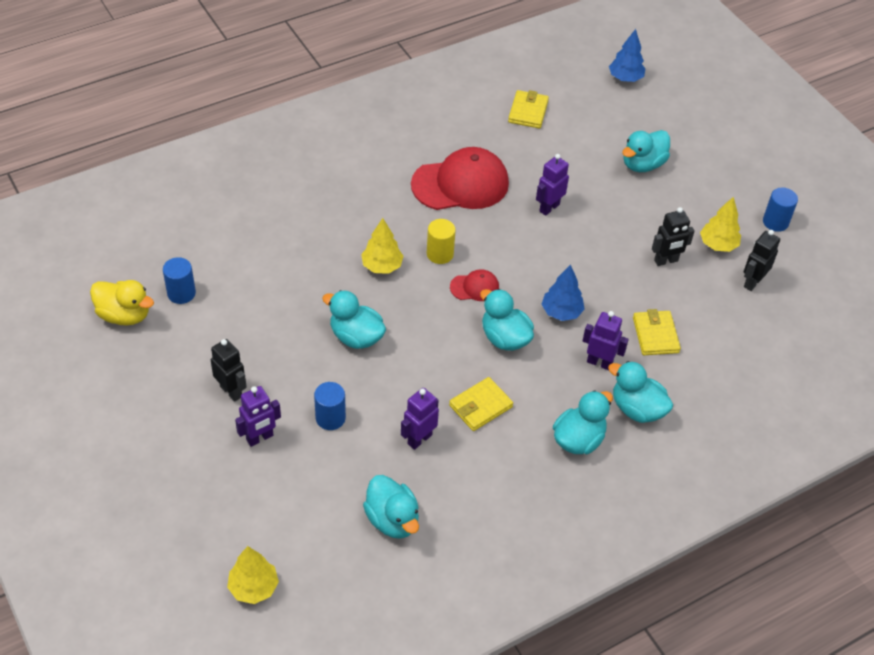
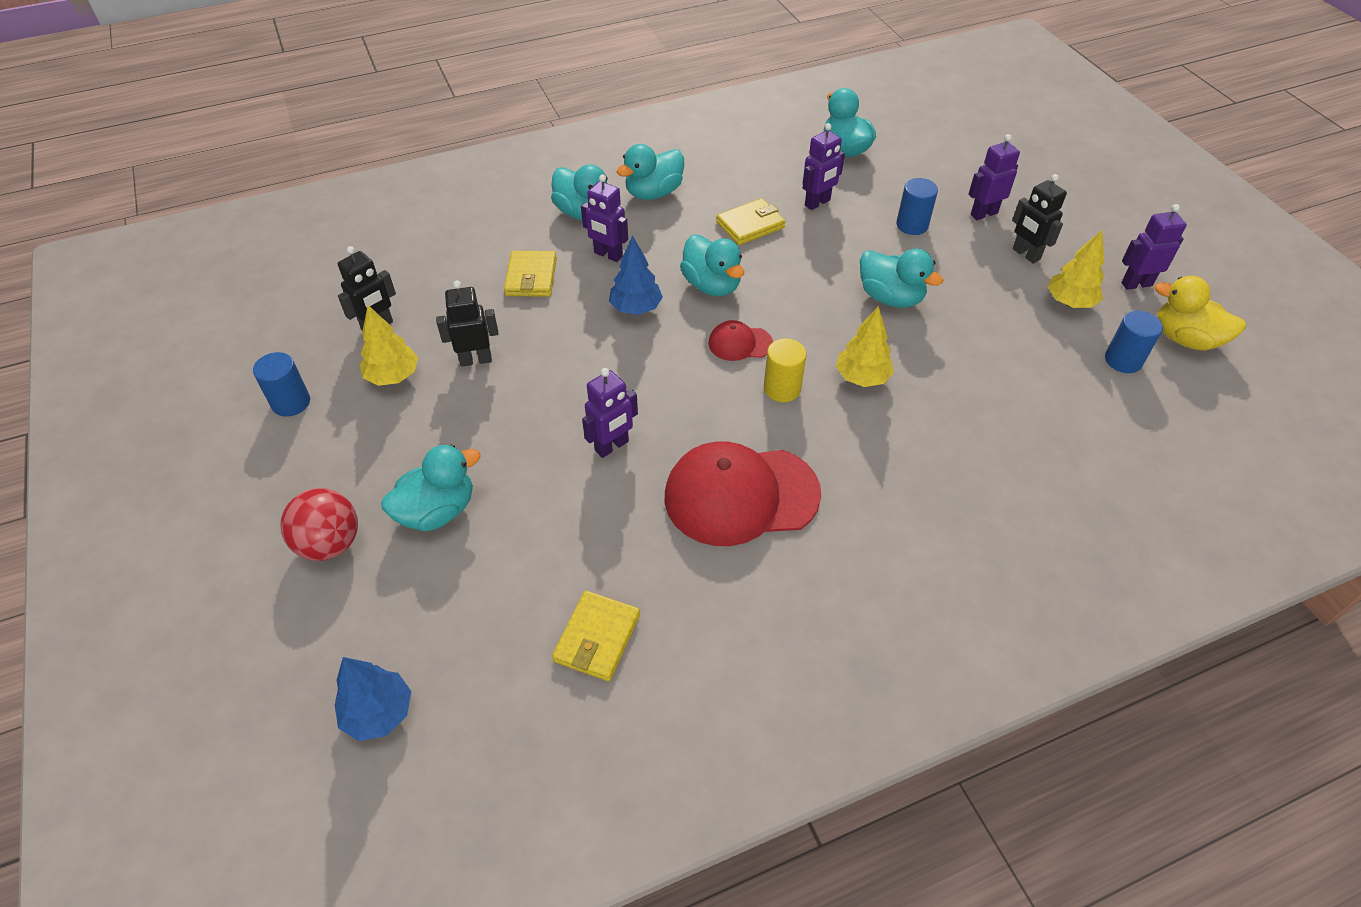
camera: 170 degrees left, 0 degrees up
(143, 366) = (1136, 284): none -> purple robot
(253, 587) = (964, 118): yellow tree -> yellow tree (1070, 302)
(695, 145) = (330, 543): none -> red ball

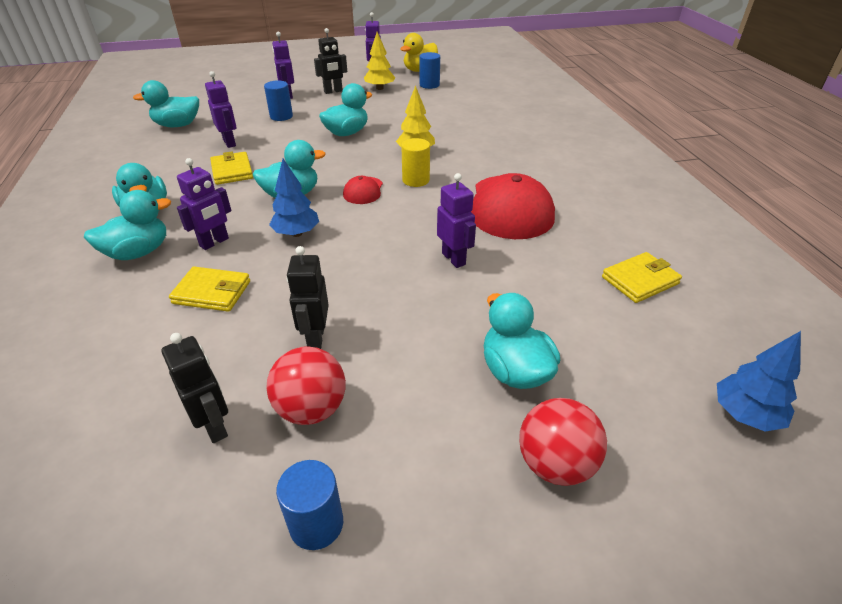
camera: 80 degrees left, 10 degrees down
(393, 376) = (311, 409): yellow tree -> red ball
(597, 638) = (640, 280): yellow wallet -> yellow wallet turned 60 degrees counterclockwise

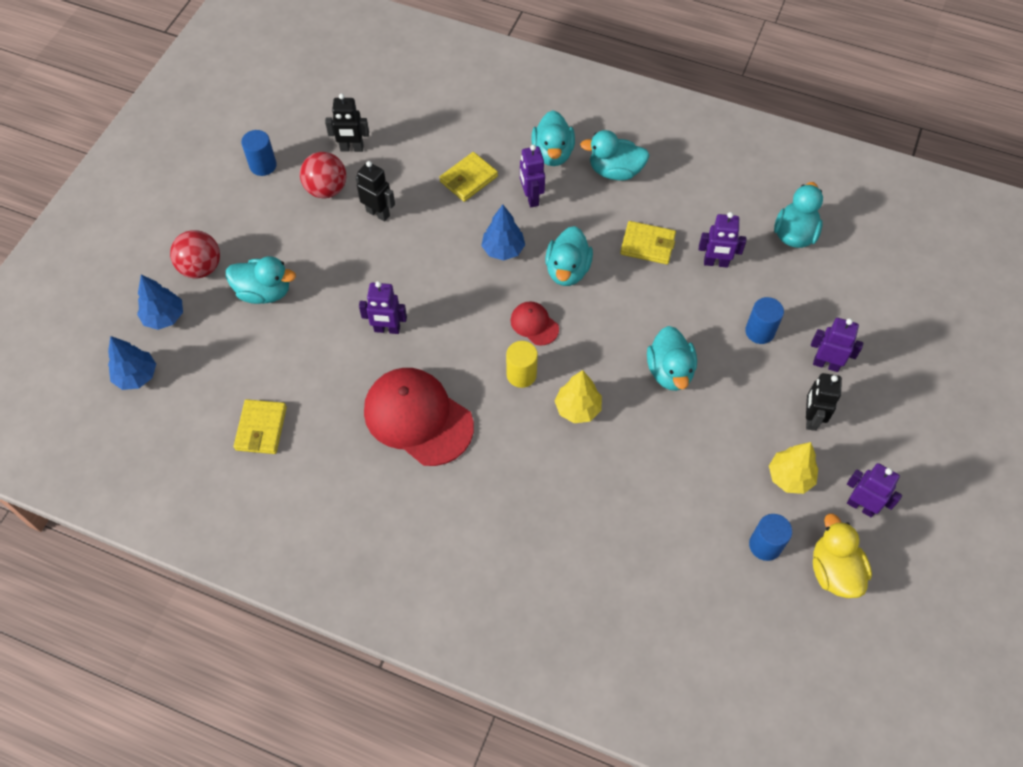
camera: 125 degrees right, 20 degrees up
(658, 448) = (164, 317): none -> blue tree

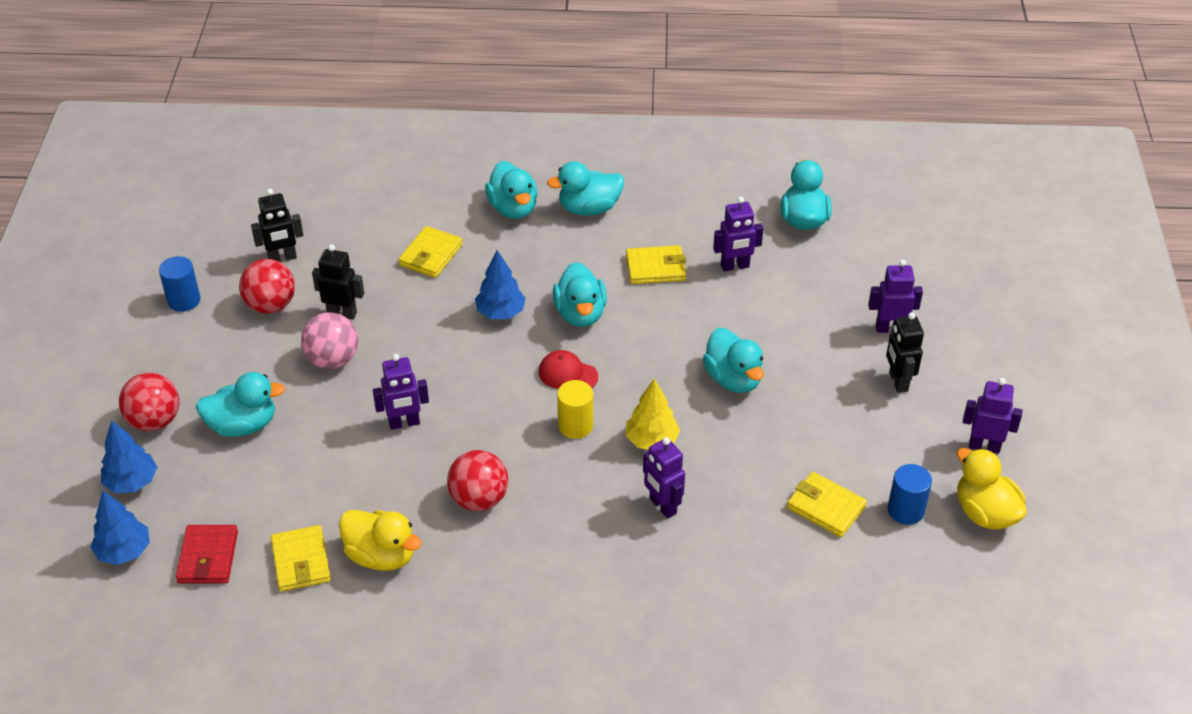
camera: 20 degrees left, 15 degrees down
(194, 401) = (208, 557): none -> red wallet
(323, 444) = (381, 556): none -> yellow duck
(354, 253) = (333, 359): none -> pink ball
(418, 418) = (479, 499): red cap -> red ball
(531, 198) = (509, 256): purple robot -> purple robot (662, 506)
(697, 519) = (825, 507): none -> yellow wallet
(759, 331) = (809, 317): blue cylinder -> none
(790, 477) = (901, 441): yellow tree -> none

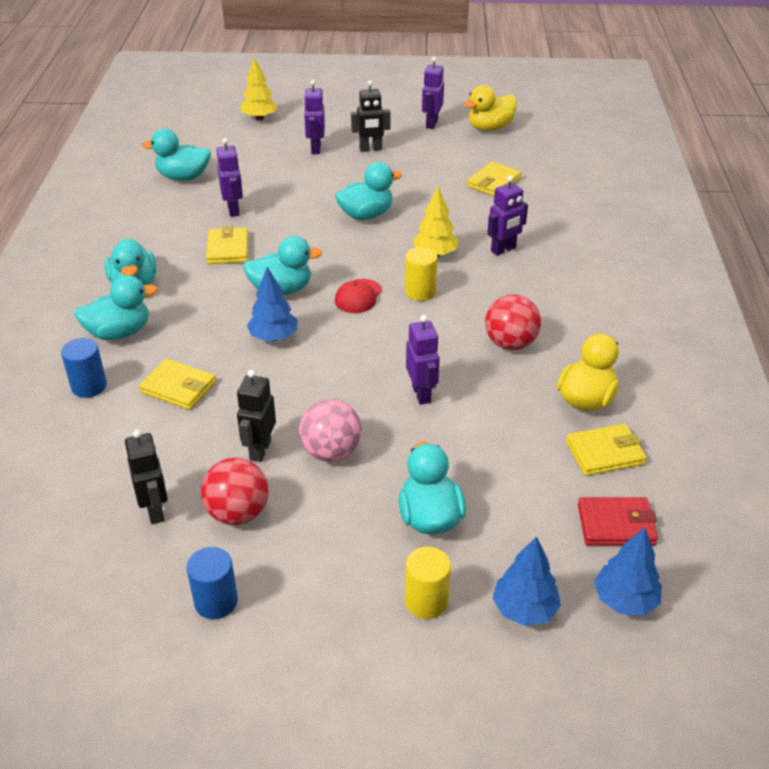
camera: 90 degrees left, 5 degrees down
(154, 421) = (426, 601): red ball -> yellow cylinder
(905, 510) = (492, 154): blue cylinder -> blue cylinder (89, 386)
(964, 272) = (259, 118): none -> yellow tree

